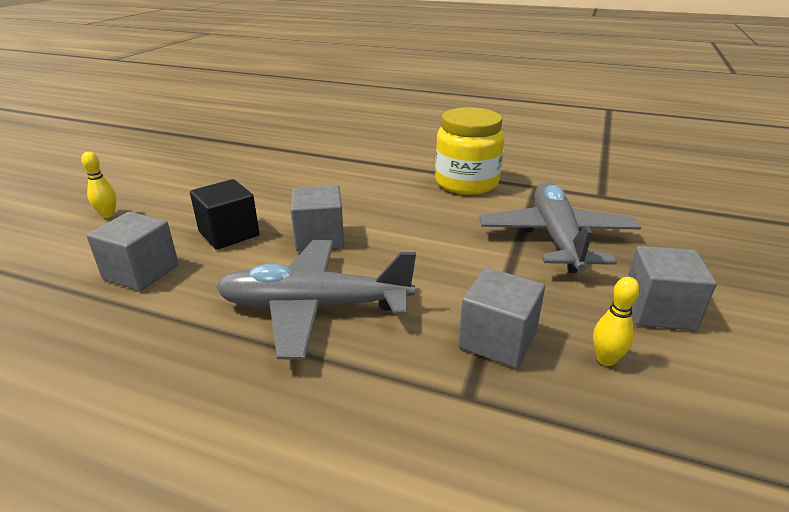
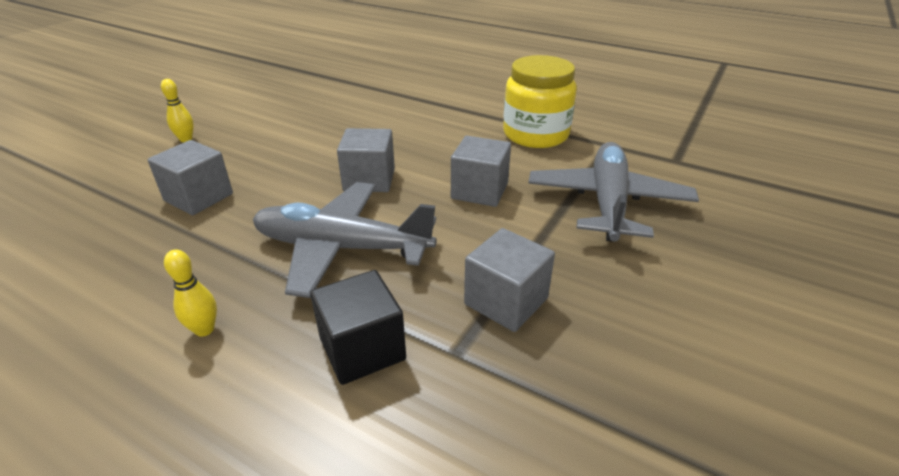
camera: 10 degrees right, 5 degrees up
(229, 233) = (287, 167): black cube -> black cube (362, 349)
(606, 359) = (609, 335): yellow bowling pin -> yellow bowling pin (204, 329)
(658, 310) = (687, 291): grey cube -> grey cube (479, 191)

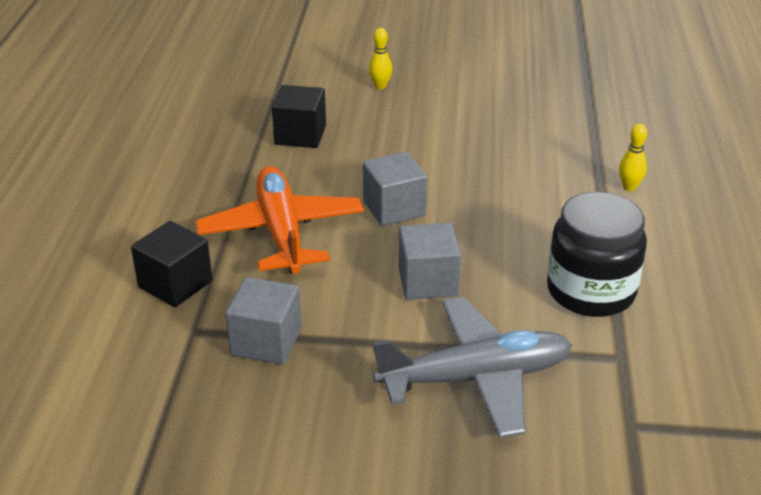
camera: 65 degrees right, 0 degrees up
(198, 197) = (300, 135): grey cube -> black cube
(204, 329) = (159, 209): yellow bowling pin -> yellow bowling pin (629, 187)
(342, 248) = (281, 232): grey plane -> orange plane
(535, 135) = (590, 291): yellow jar -> black jar

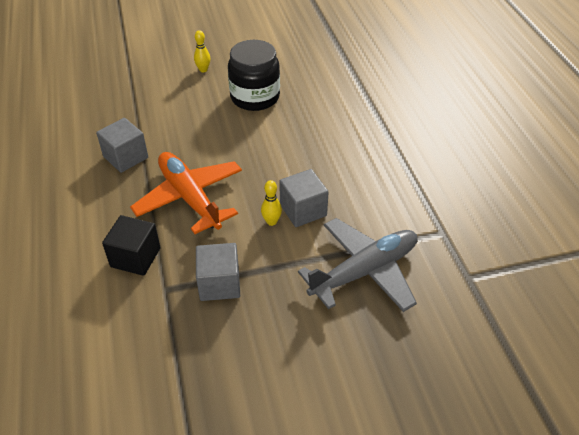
camera: 20 degrees left, 10 degrees up
(300, 135) = (166, 120): black cube -> none
(394, 208) = (256, 161): grey cube -> grey cube (125, 157)
(590, 291) = (404, 191): black jar -> black jar (255, 97)
(629, 187) = (394, 111): yellow bowling pin -> yellow bowling pin (271, 221)

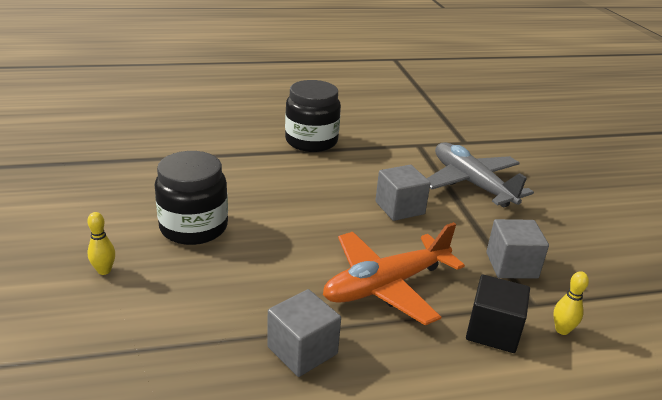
camera: 90 degrees left, 15 degrees down
(271, 221) = (418, 228): yellow bowling pin -> yellow bowling pin (562, 330)
(415, 148) = (311, 141): none -> black jar

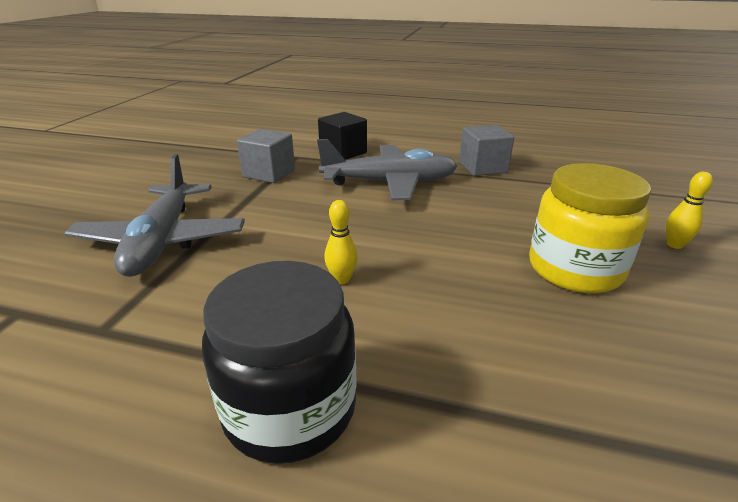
camera: 150 degrees left, 0 degrees up
(194, 227) = (574, 269): black jar -> yellow jar
(386, 285) = (390, 182): orange plane -> grey plane
(399, 208) = (296, 234): grey cube -> none
(562, 330) = (298, 145): yellow bowling pin -> yellow bowling pin (341, 279)

